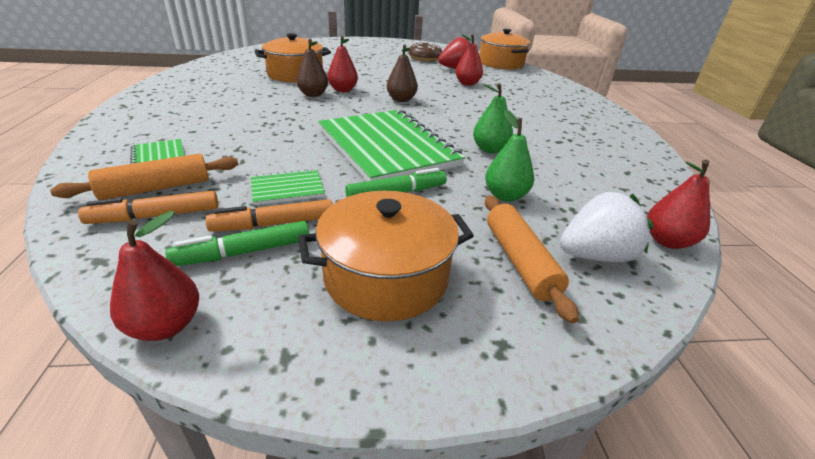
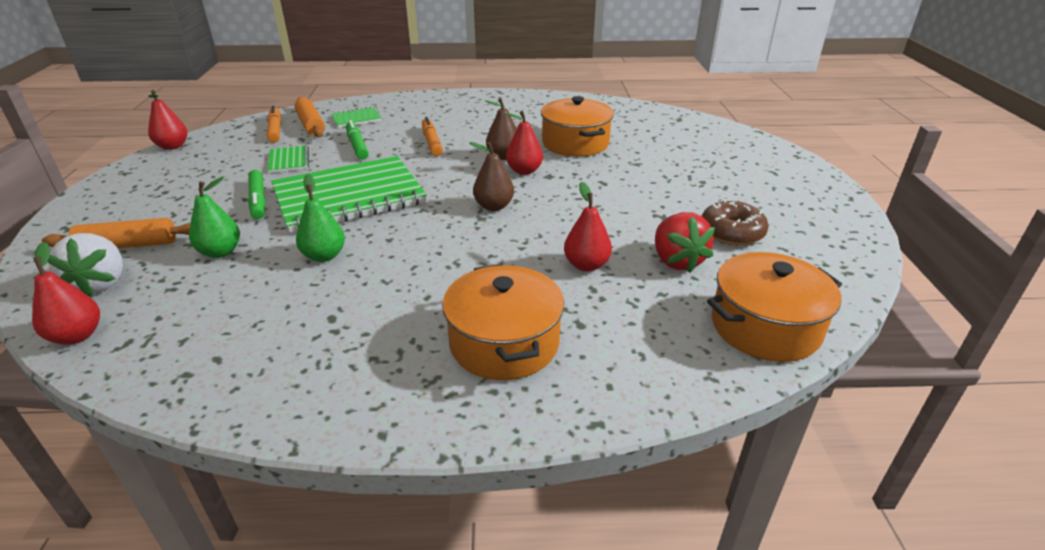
camera: 95 degrees right, 0 degrees up
(244, 252) = (218, 155): green marker -> green marker (357, 146)
(274, 224) = (243, 160): orange marker -> orange marker (432, 142)
(386, 277) = (158, 196): orange pot -> orange pot (504, 343)

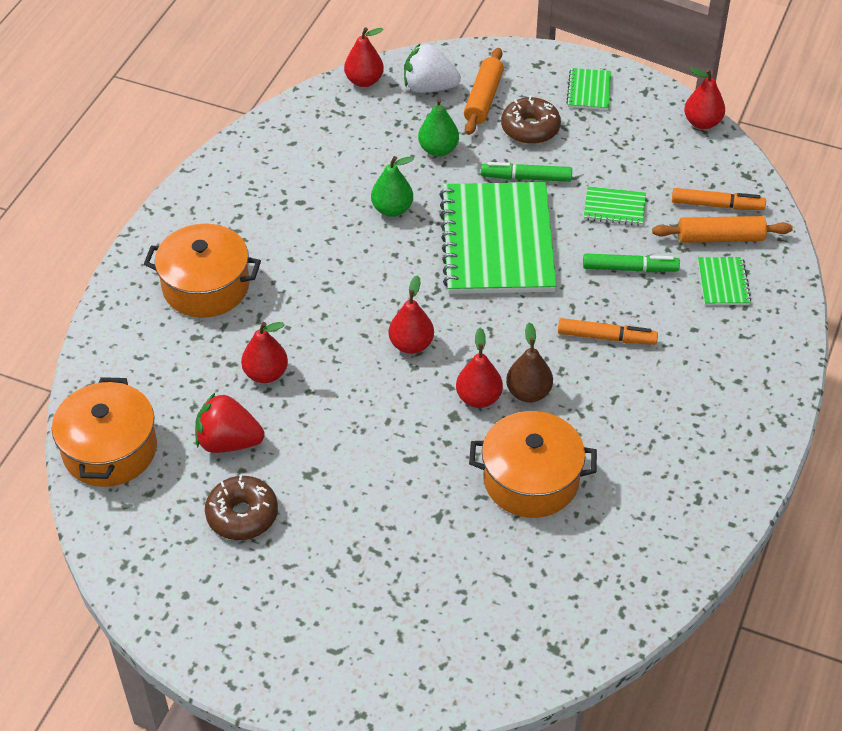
camera: 115 degrees right, 15 degrees up
(120, 195) = (589, 90): none -> green notebook
(182, 212) = (530, 128): none -> brown donut
(494, 206) = (411, 344): brown pear -> red pear

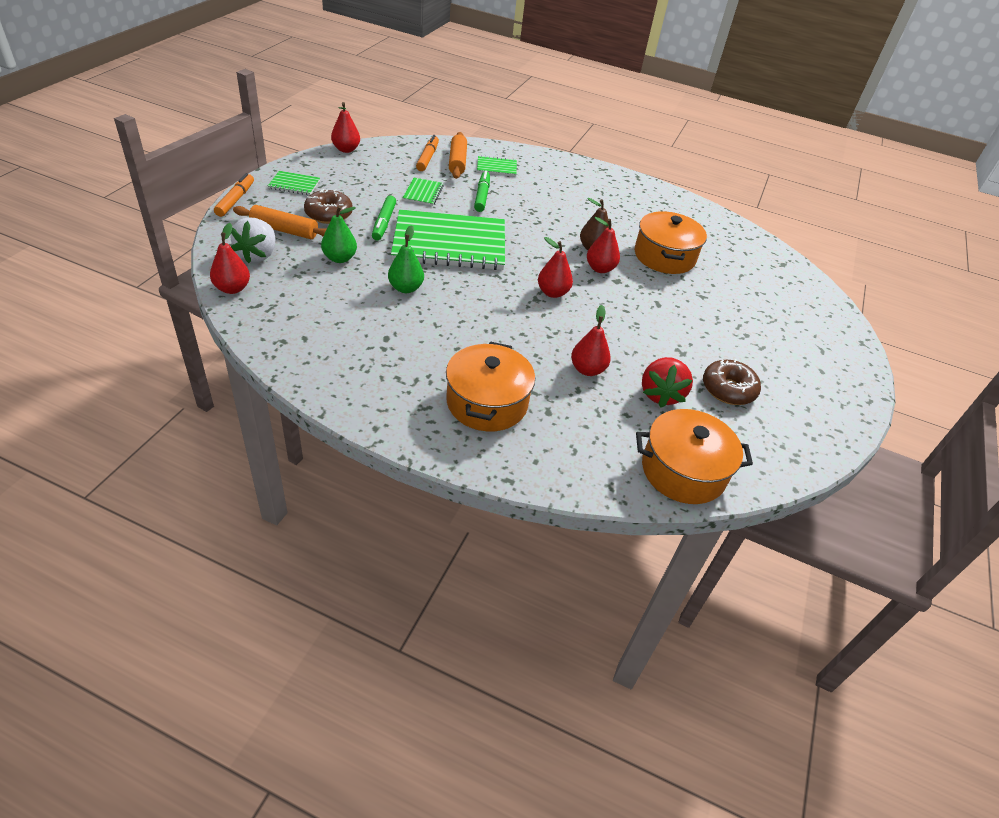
camera: 95 degrees left, 5 degrees down
(606, 337) = (543, 213): orange marker -> orange marker (235, 200)

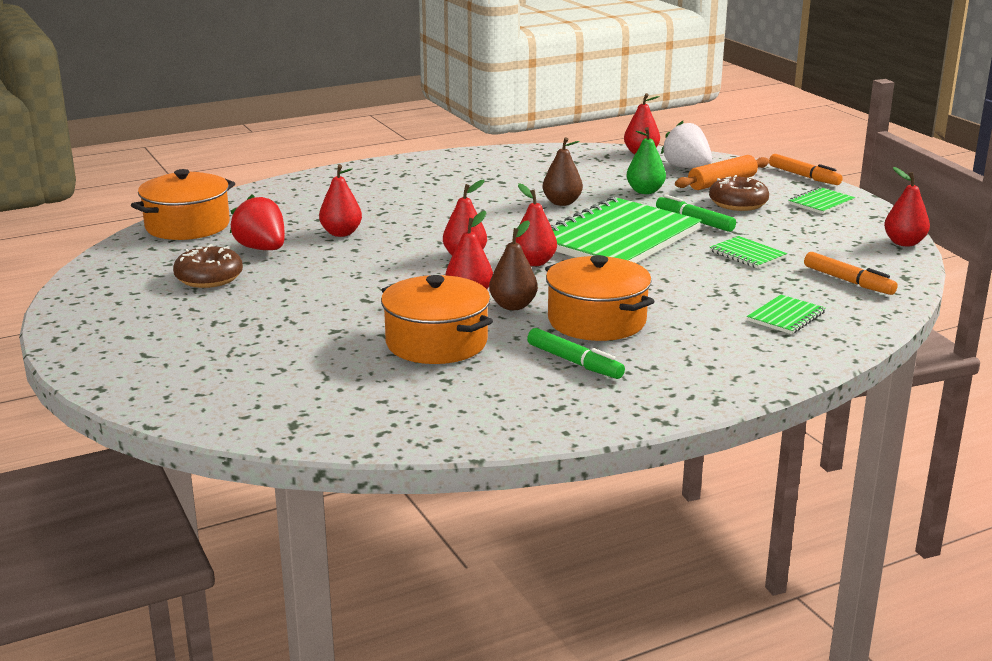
camera: 135 degrees right, 20 degrees down
(405, 288) = (562, 203): green pear -> brown pear
(457, 162) = (823, 296): orange rolling pin -> none
(482, 196) = (709, 283): green marker -> green marker (574, 362)
(487, 402) = (373, 191): orange pot -> orange pot (597, 321)
(527, 262) = (534, 262): none -> red pear

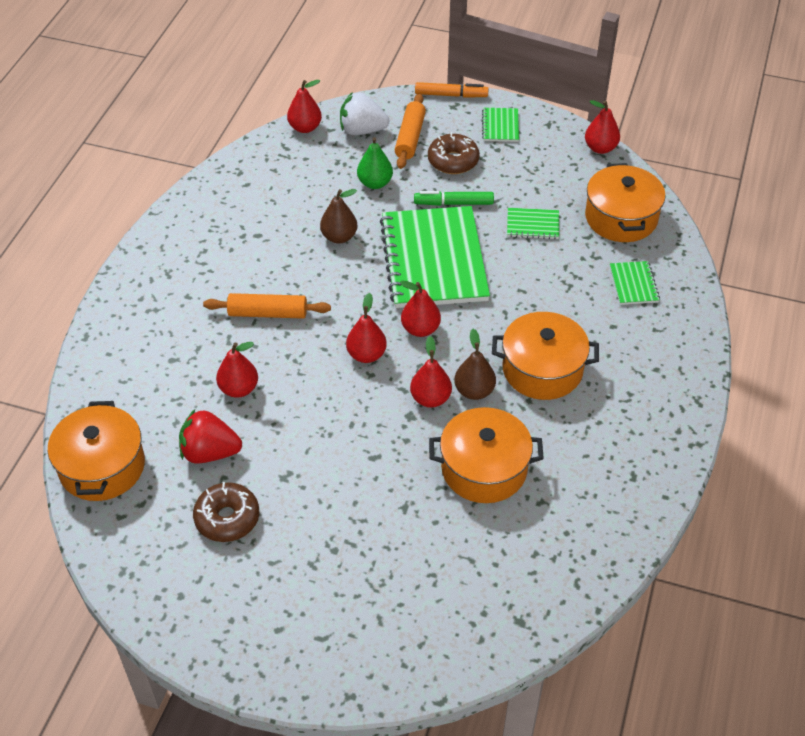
camera: 45 degrees left, 25 degrees up
(433, 213) = (268, 313): none -> orange rolling pin
(574, 362) = (585, 424): green marker -> none
(848, 281) = (621, 218): orange marker -> orange pot

